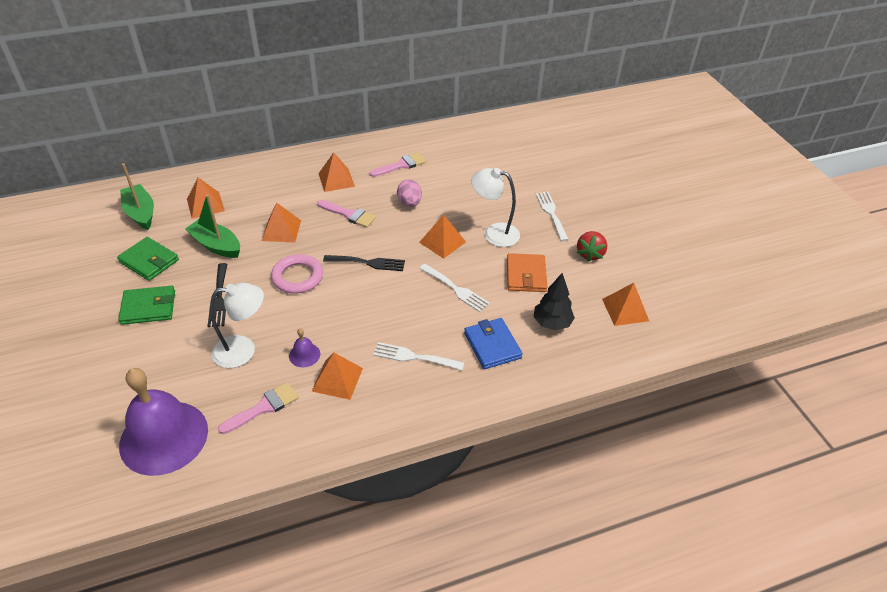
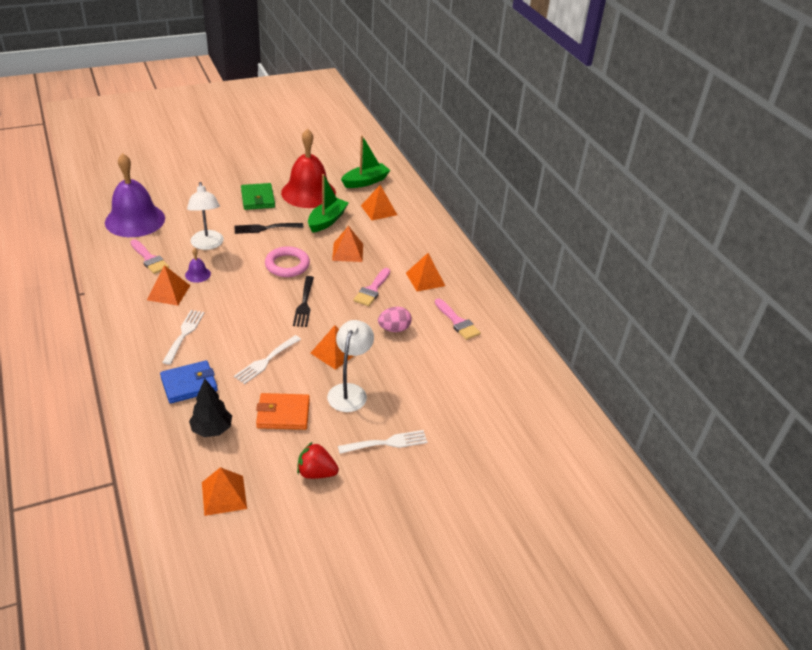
camera: 85 degrees right, 5 degrees down
(149, 261) = (308, 192): green wallet -> red bell

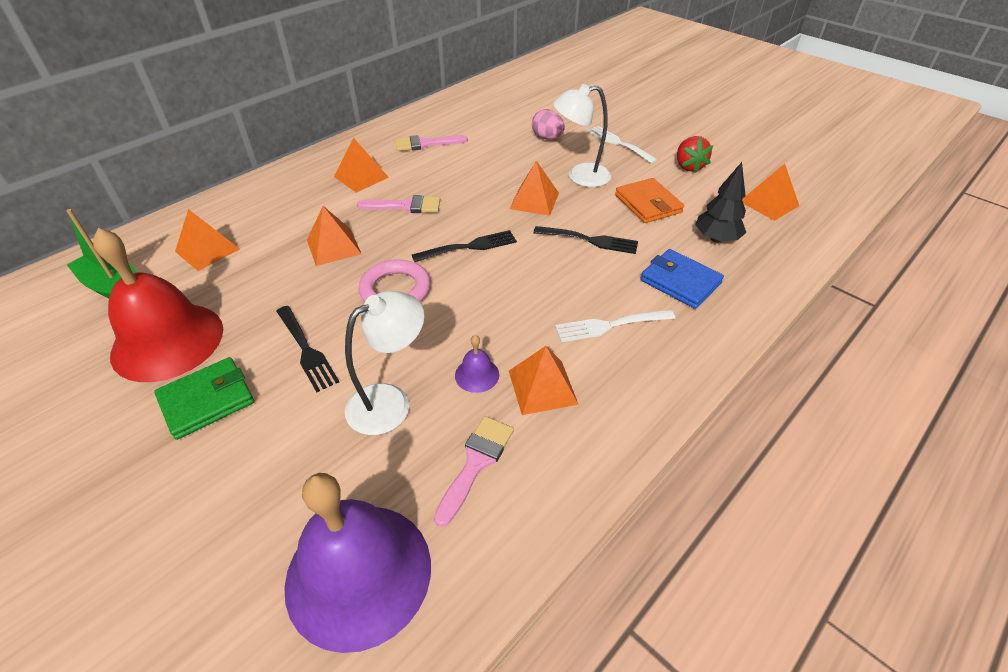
camera: 110 degrees left, 5 degrees up
(266, 361) = (590, 240): white fork -> black fork
(327, 220) = (256, 290): green boat -> none
(394, 329) = (466, 175): pink egg -> pink egg (547, 138)
(457, 322) = (425, 144): pink brush -> pink brush turned 135 degrees counterclockwise

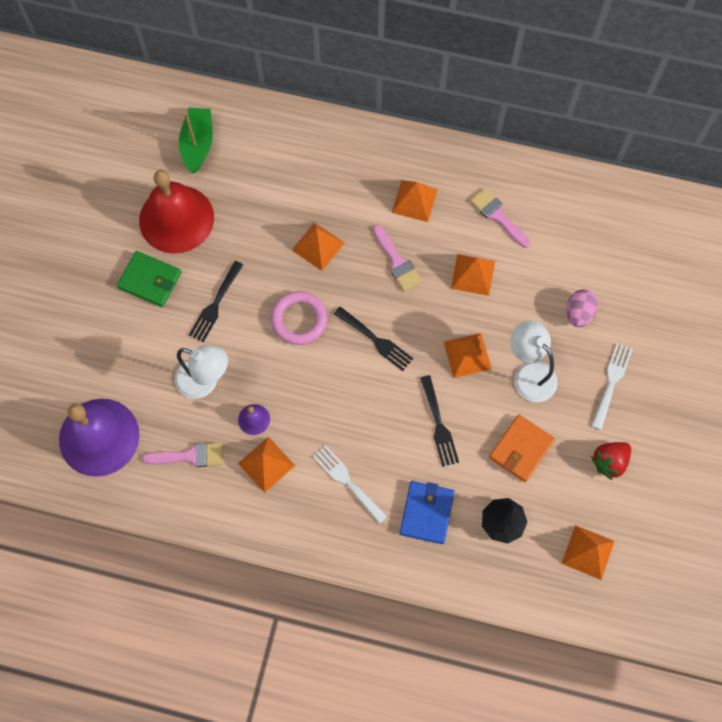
camera: 60 degrees right, 25 degrees up
(207, 250) = (264, 167): orange pyramid -> orange pyramid (473, 274)

